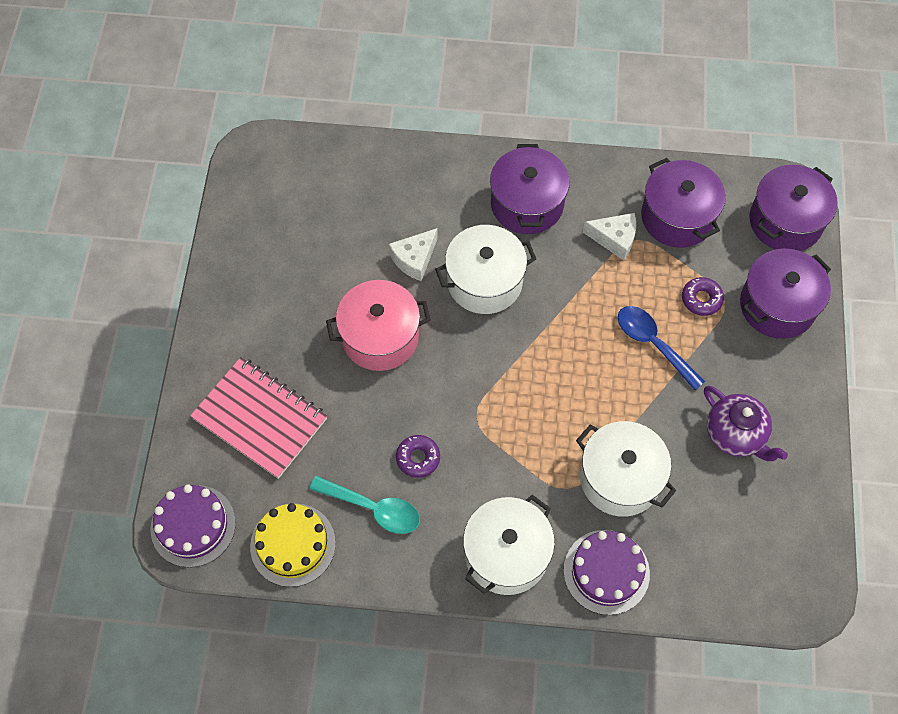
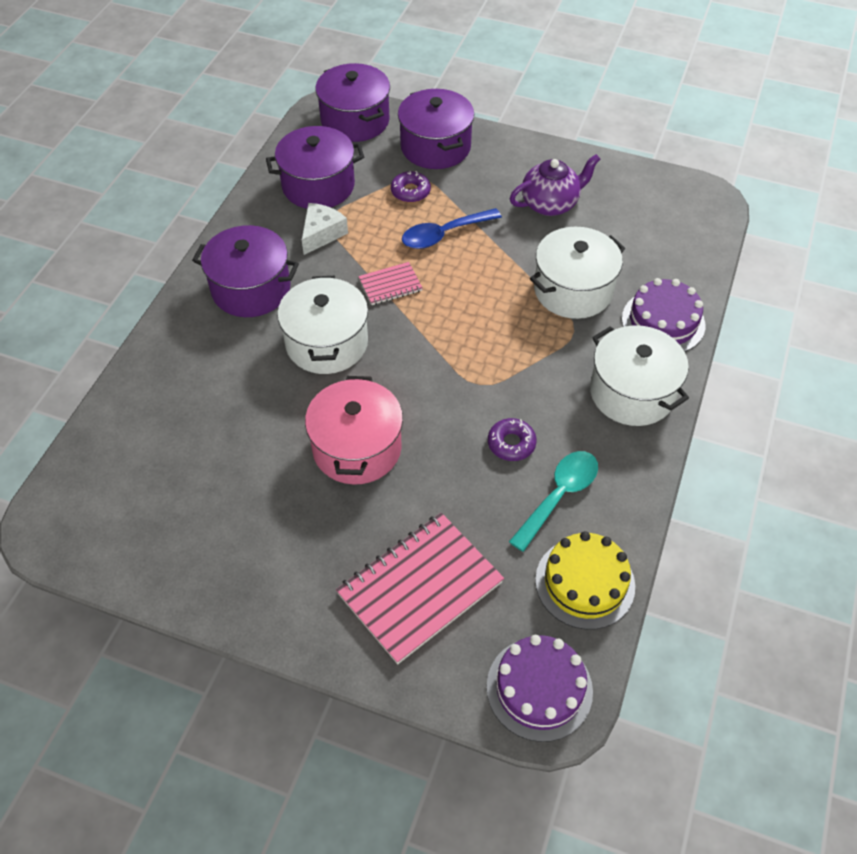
camera: 75 degrees left, 10 degrees down
(414, 259) = (273, 397): white cheese -> none
(570, 314) = (390, 285): none -> pink notebook

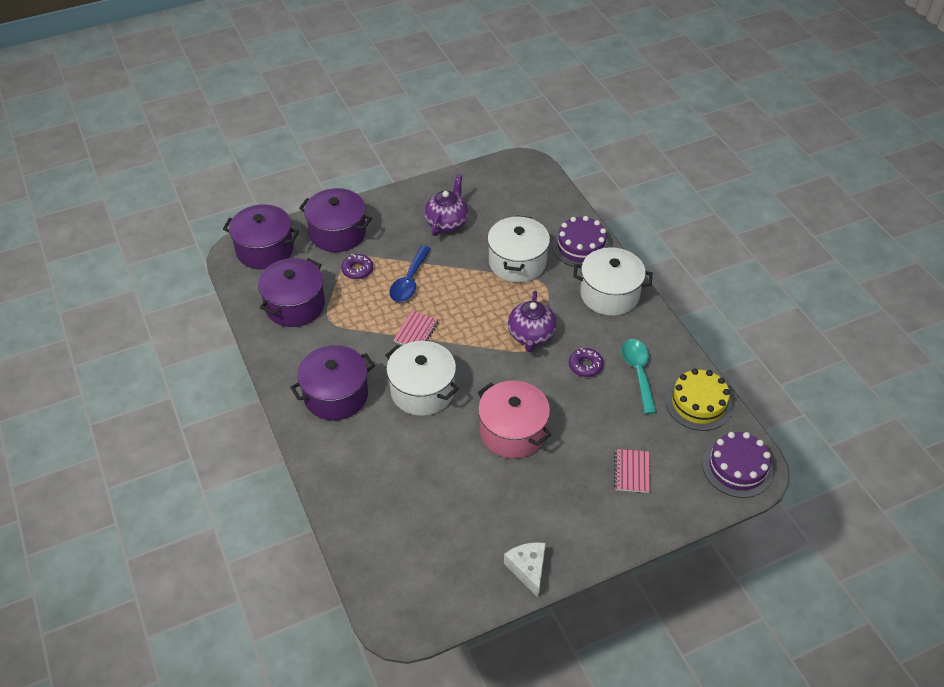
camera: 45 degrees left, 5 degrees down
(321, 234) = (336, 332): white cheese -> white cheese (528, 569)
(420, 588) = (631, 472): pink notebook -> pink notebook, size x0.49
(494, 371) = (531, 336): none -> purple teapot

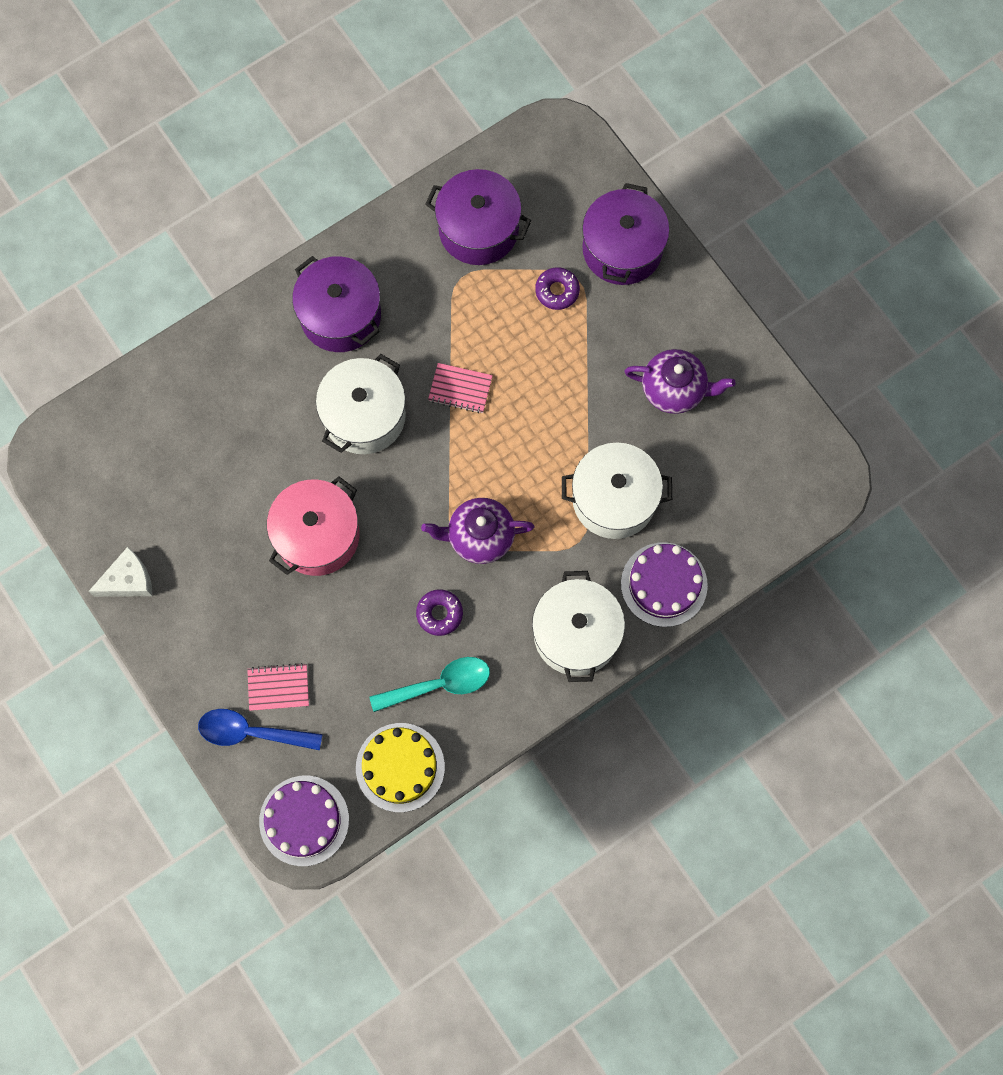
camera: 80 degrees right, 25 degrees up
(265, 250) = (571, 165): purple pot -> none
(409, 281) = (549, 362): blue spoon -> blue spoon (251, 732)

